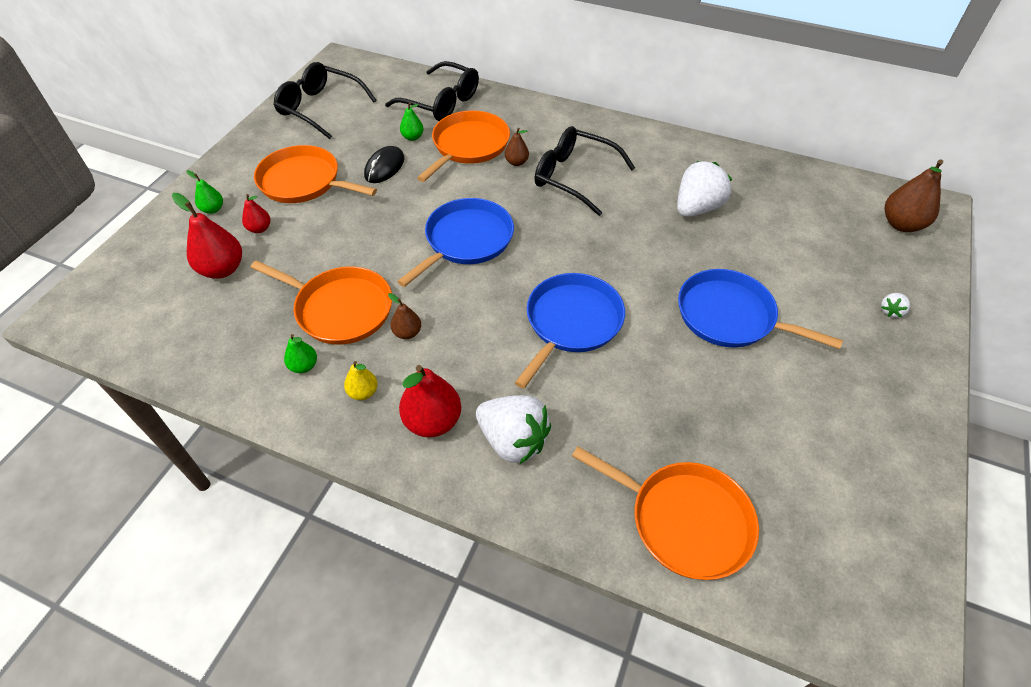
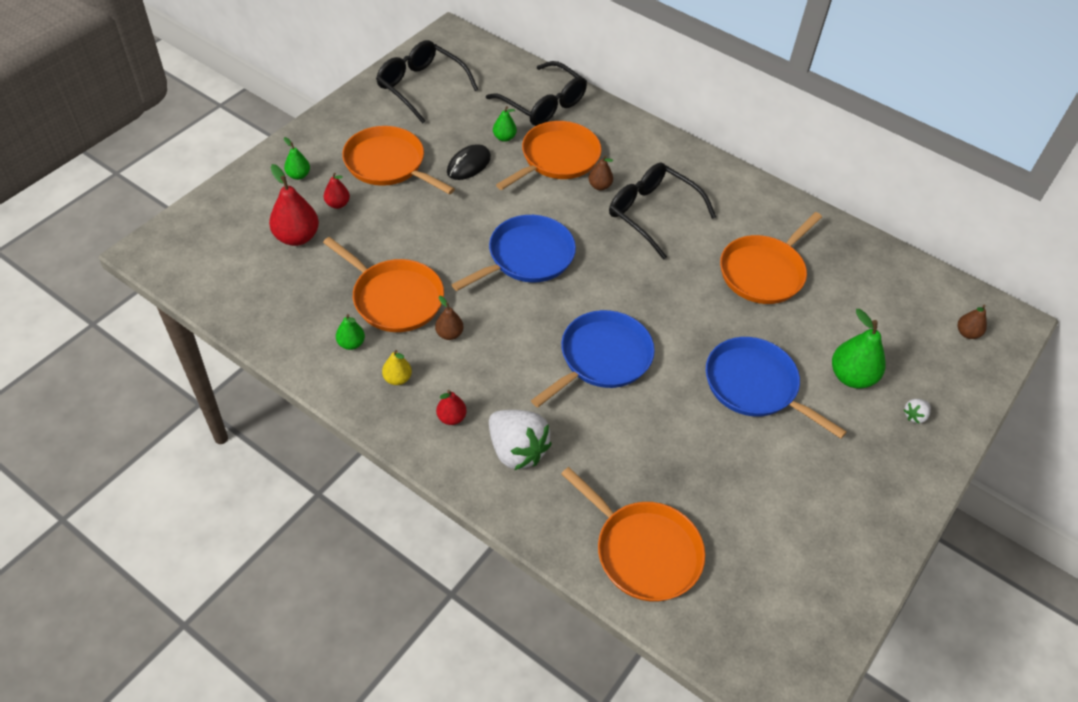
camera: 10 degrees right, 0 degrees up
(432, 421) = (451, 417): red pear -> red pear, size x0.55
(697, 208) = (764, 272): white strawberry -> orange pan
(817, 287) = (851, 377): none -> green pear
(901, 224) = (967, 333): brown pear -> brown pear, size x0.55

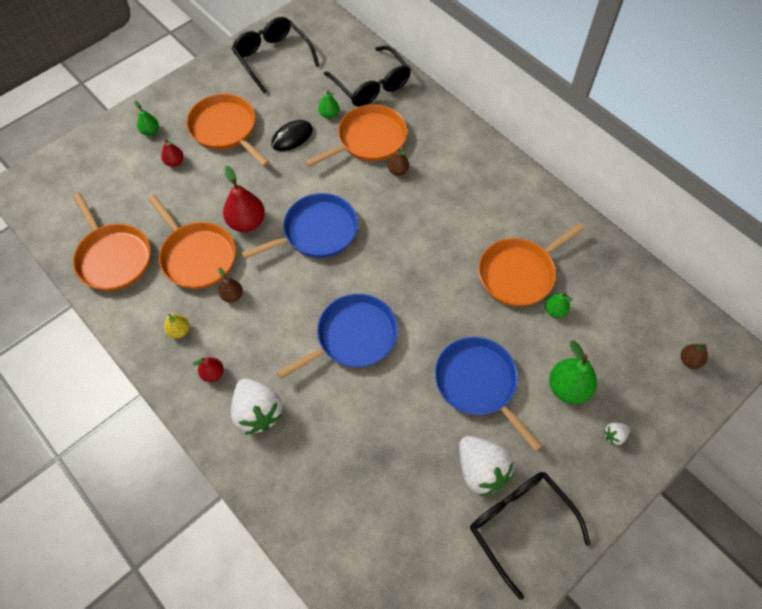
camera: 15 degrees right, 10 degrees up
(297, 237) = (134, 189): red pear -> red pear (247, 222)
(351, 343) = (151, 293): green pear -> green pear (555, 311)
(643, 551) = (336, 524): orange pan -> orange pan (113, 257)
(652, 213) = (436, 203): black glasses -> black glasses (519, 524)
(785, 471) = (481, 470): none -> white strawberry

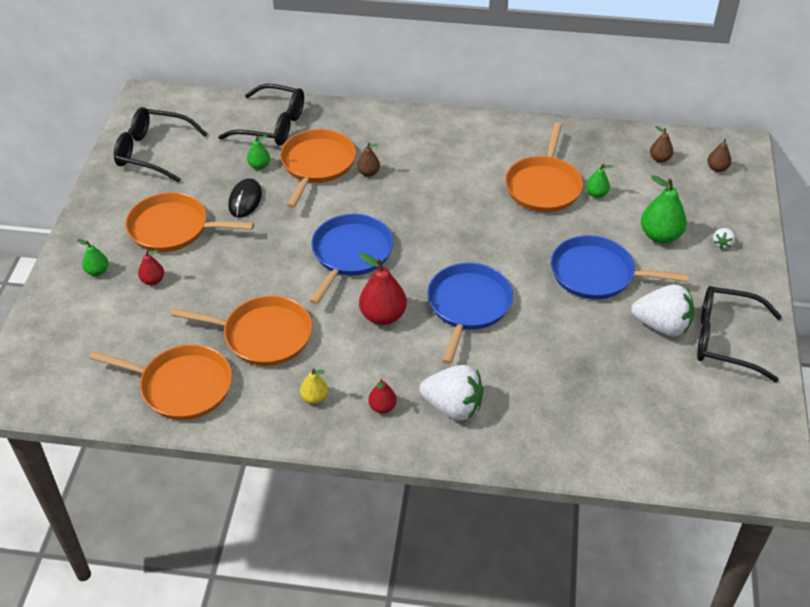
camera: 40 degrees left, 15 degrees down
(232, 295) = (331, 343): brown pear -> brown pear (659, 159)
(247, 222) = (279, 284): red pear -> red pear (383, 316)

